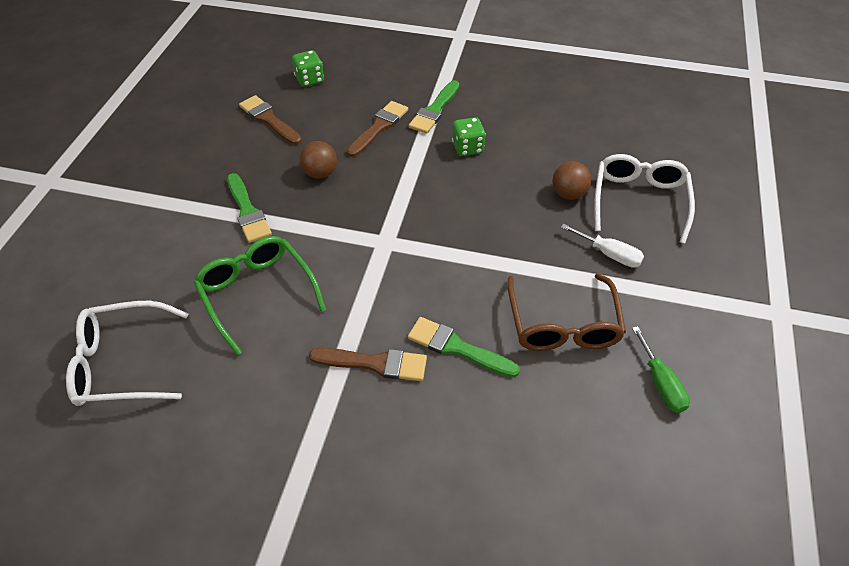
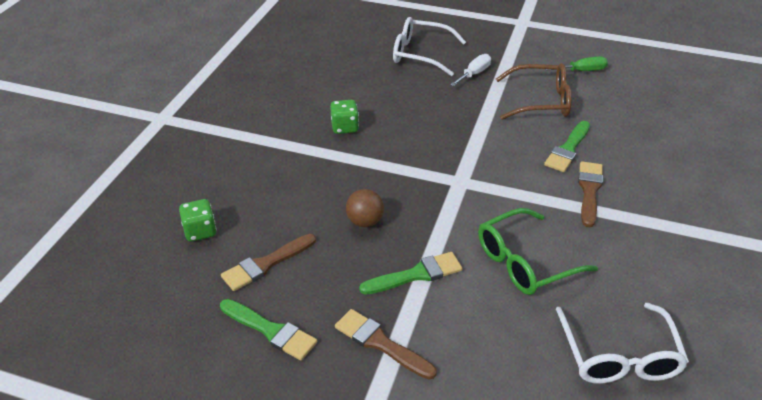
camera: 85 degrees left, 10 degrees down
(379, 127) = (301, 180): brown brush -> brown brush (380, 343)
(434, 110) = (284, 143): green brush -> green brush (271, 331)
(568, 194) = (410, 83): brown ball -> none

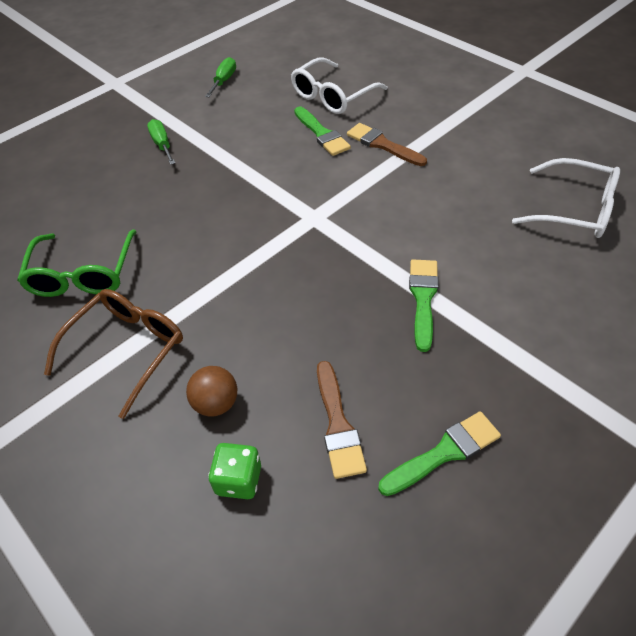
camera: 60 degrees left, 10 degrees up
(345, 127) = (158, 273): green dice -> none
(365, 222) = (324, 311): brown ball -> brown ball (216, 403)
(380, 343) = (501, 360): brown brush -> none
(420, 54) = (90, 168): white glasses -> white glasses (332, 96)
(474, 74) = (162, 144): white screwdriver -> green screwdriver
(525, 262) = (446, 219): green glasses -> green glasses (83, 274)
(541, 101) = (243, 121): brown glasses -> brown glasses (127, 349)

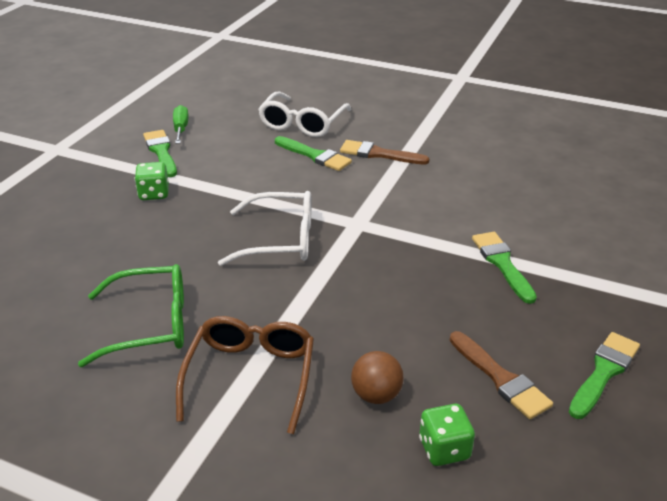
camera: 25 degrees left, 15 degrees down
(83, 274) = (150, 324): green glasses -> green glasses turned 75 degrees counterclockwise
(162, 144) = (154, 194): green screwdriver -> green dice
(193, 102) = (161, 152): none -> green brush
(575, 210) = (576, 171): white glasses -> white glasses (280, 240)

